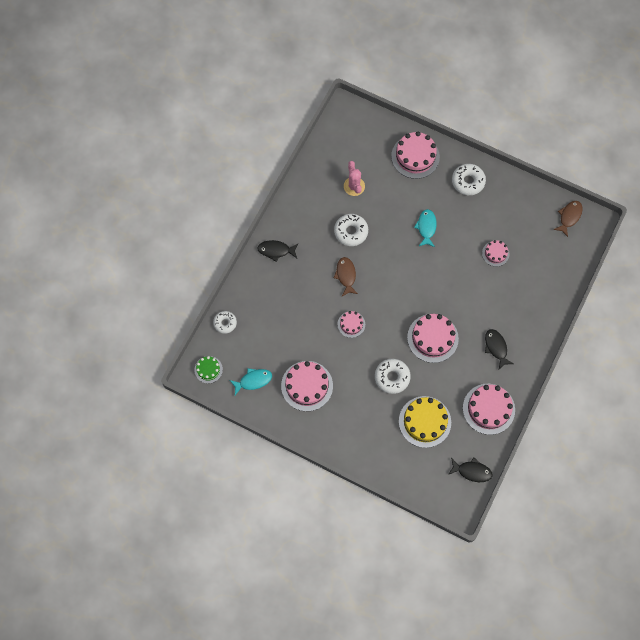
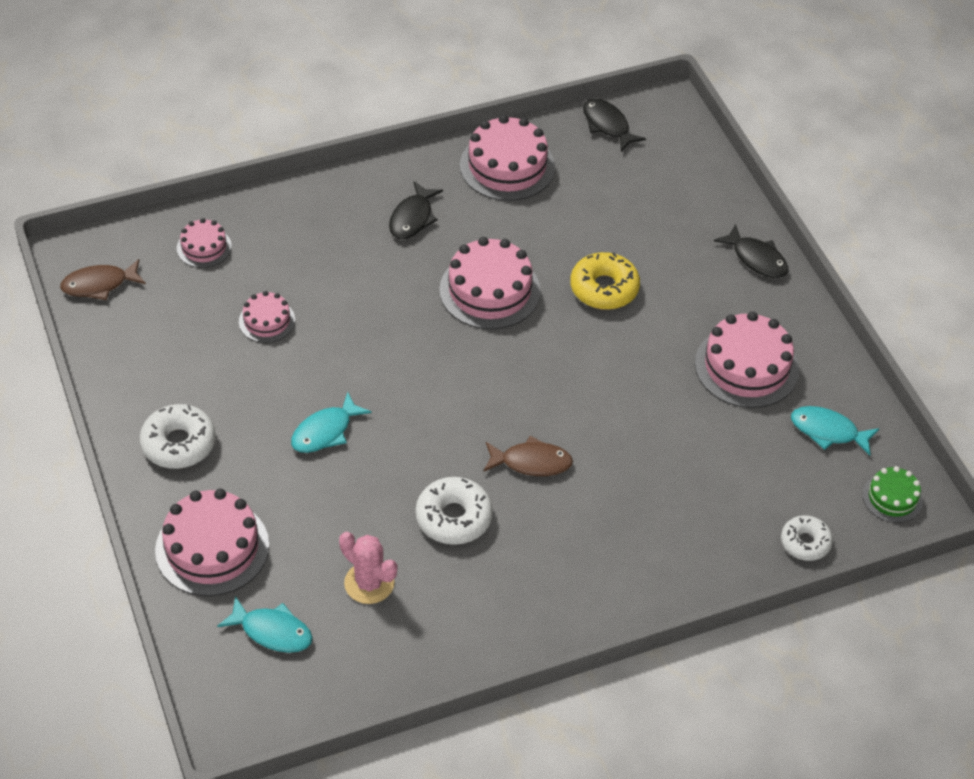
camera: 140 degrees left, 20 degrees down
(276, 250) = (612, 586): black fish -> black fish (756, 259)
(346, 275) = (531, 462): brown fish -> brown fish turned 120 degrees counterclockwise
(351, 324) = (594, 393): pink cake -> pink cake (204, 247)
(354, 186) = (369, 583): pink cactus -> pink cactus turned 75 degrees counterclockwise
(366, 146) = (272, 631): none -> turquoise fish
(392, 377) = (604, 288): white donut -> yellow donut
(424, 421) = (613, 212): yellow cake -> none

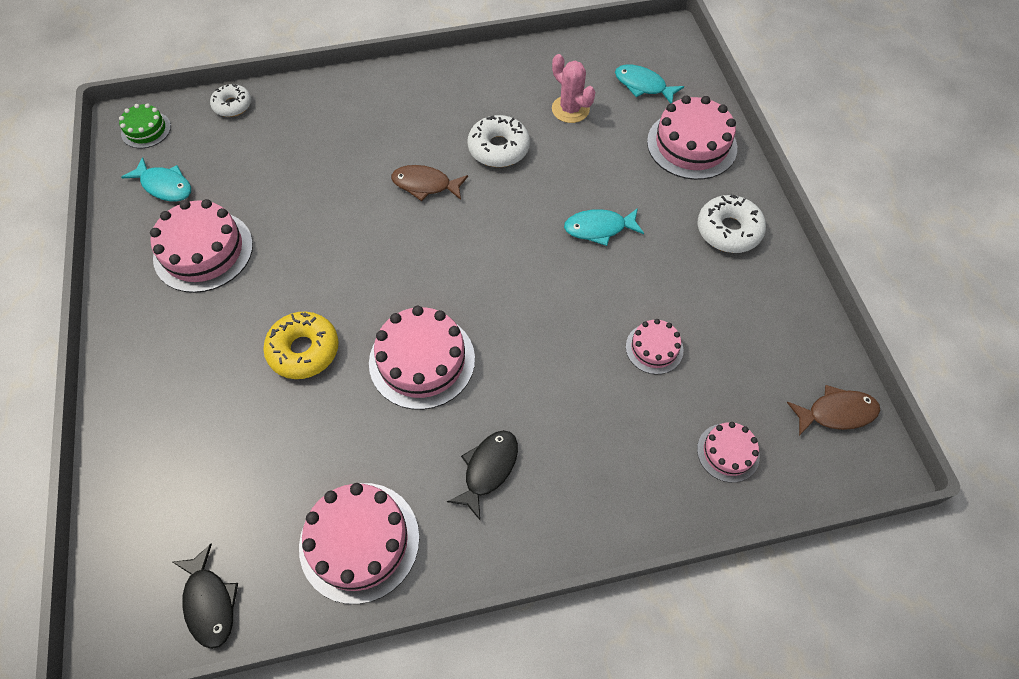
camera: 170 degrees left, 10 degrees up
(325, 431) = (599, 228): turquoise fish -> turquoise fish turned 150 degrees counterclockwise
(756, 259) = (130, 370): black fish -> none

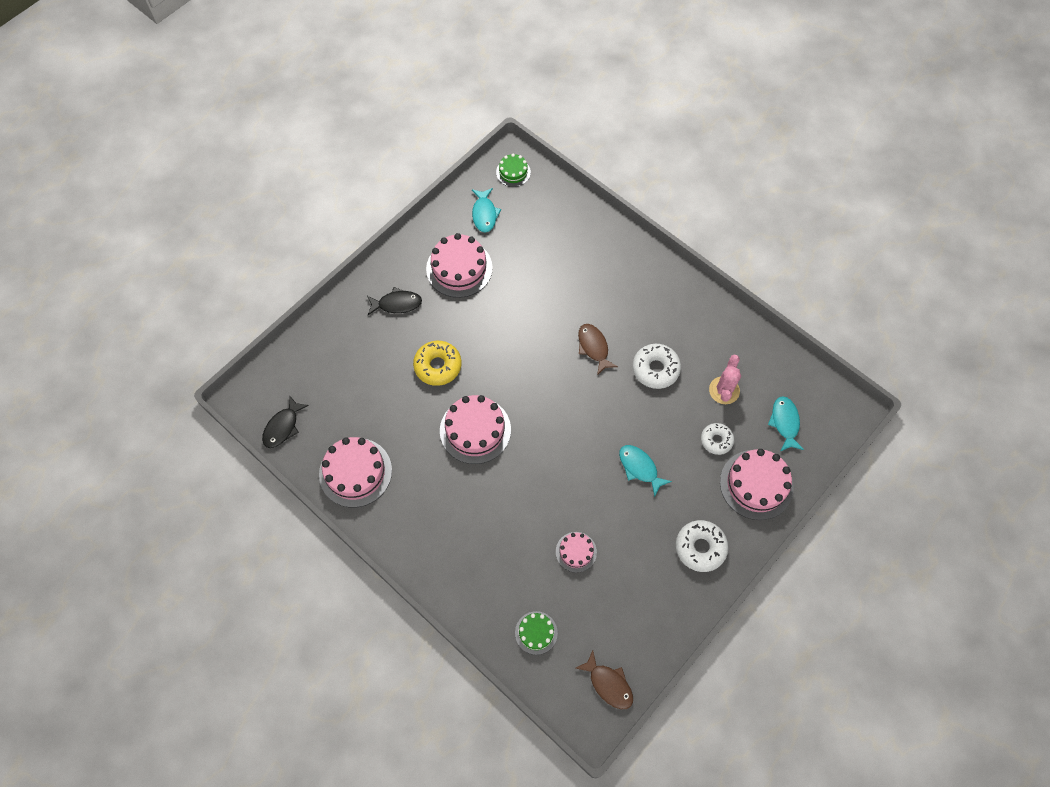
camera: 55 degrees right, 5 degrees up
(232, 105) = (566, 200): white donut -> white donut (716, 440)
(488, 469) = (436, 508): black fish -> black fish (397, 304)
(728, 452) = (536, 632): pink cake -> green cake

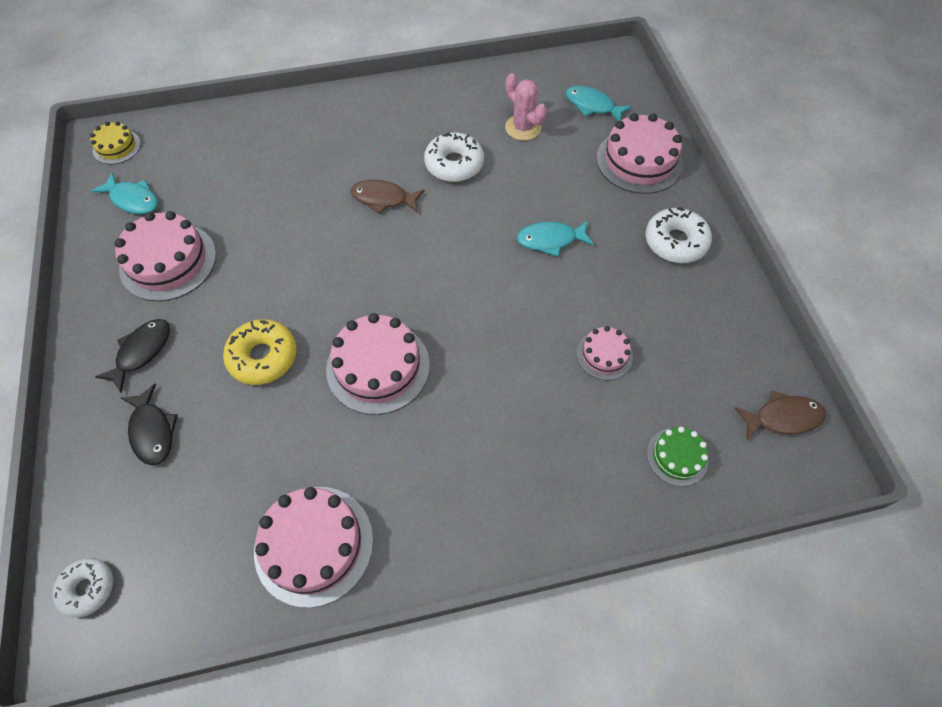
camera: 55 degrees left, 5 degrees down
(283, 427) = (164, 606): black fish -> black fish (152, 431)
(513, 172) = (117, 147): green cake -> yellow cake
(716, 440) = (570, 163): white donut -> white donut (88, 588)

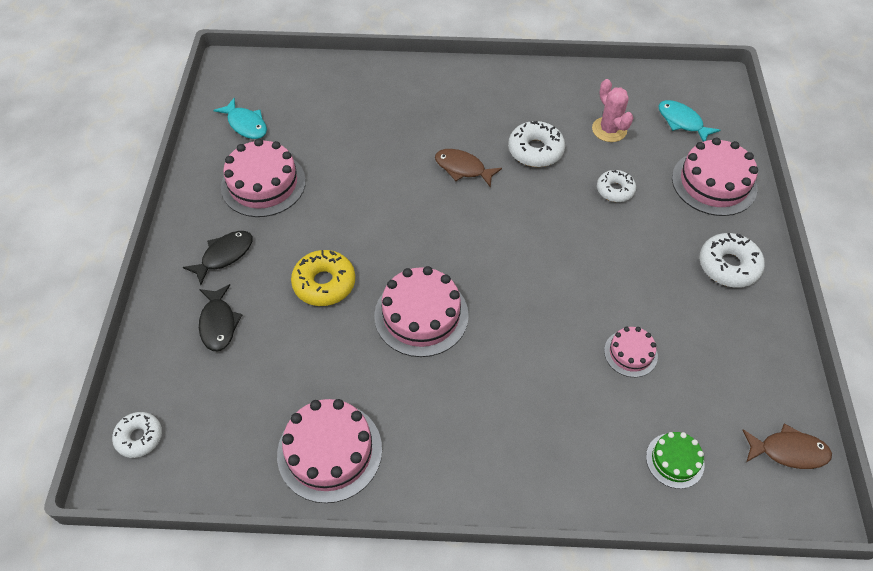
camera: 15 degrees right, 5 degrees down
(117, 147) = (242, 76): yellow cake -> none
(545, 188) = (615, 190): none -> white donut
(550, 240) = (607, 238): turquoise fish -> none

